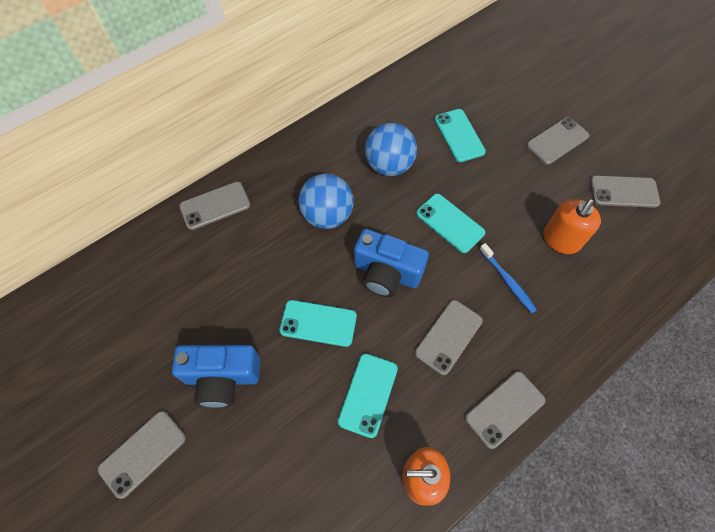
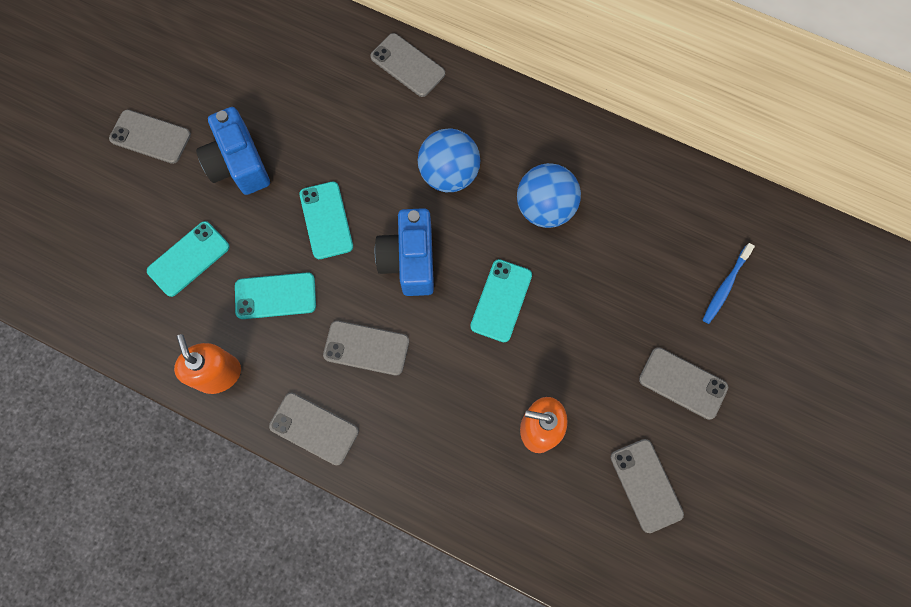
camera: 65 degrees right, 10 degrees up
(459, 135) = (628, 267): turquoise phone -> turquoise phone (189, 259)
(507, 281) = (458, 386): blue toothbrush -> blue toothbrush (725, 286)

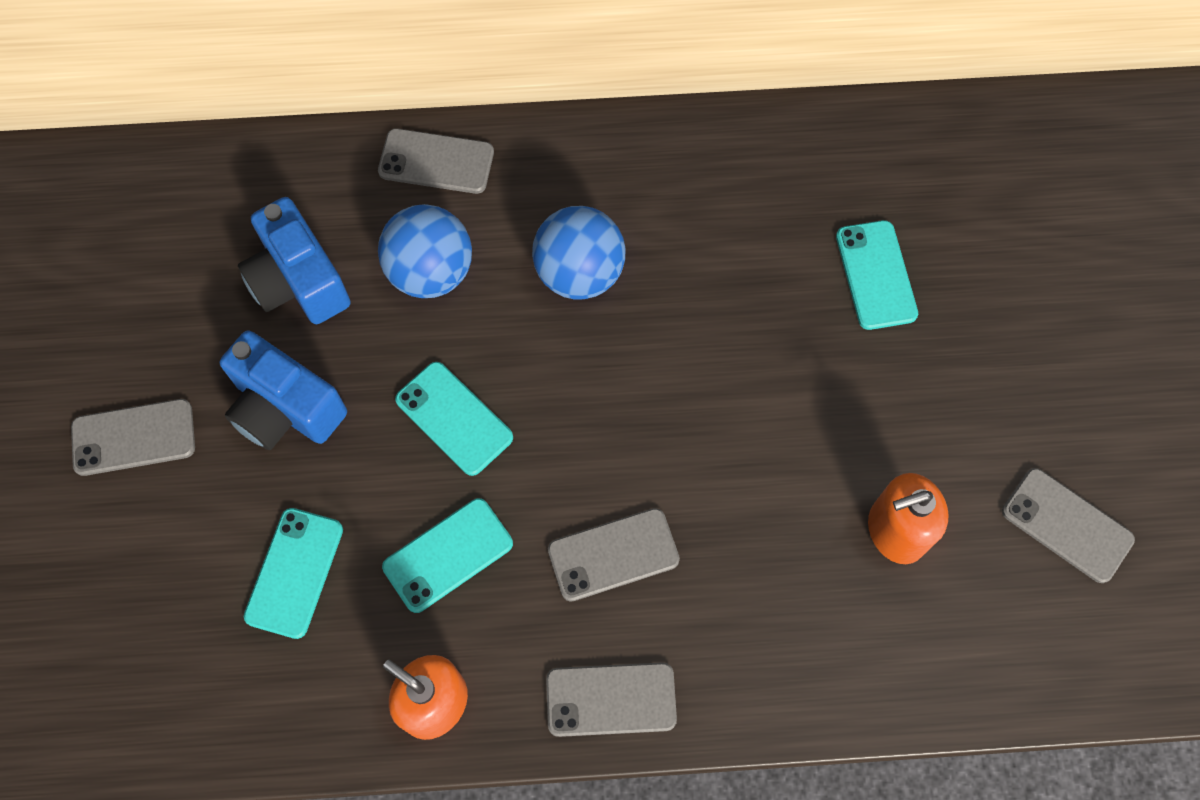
camera: 30 degrees left, 5 degrees down
(409, 260) = (598, 410): blue camera -> blue camera (298, 281)
(501, 300) = (748, 397): turquoise phone -> turquoise phone (876, 275)
(544, 208) = (728, 252): blue ball -> blue ball (431, 272)
(682, 383) = (1030, 376): grey phone -> none
(725, 286) = (1004, 231): blue toothbrush -> none

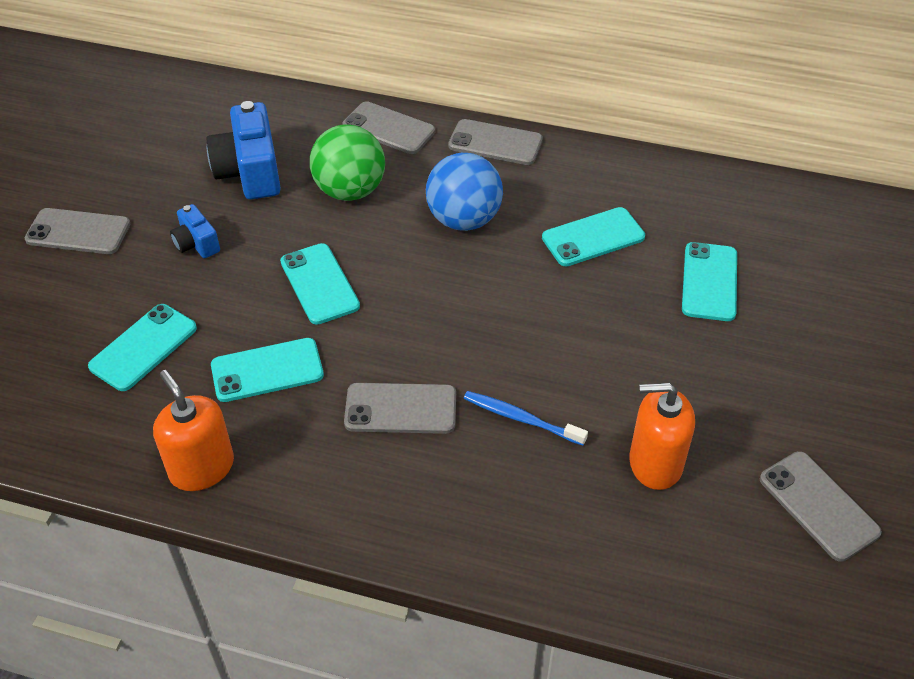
camera: 20 degrees right, 20 degrees down
(285, 408) = (196, 243): blue camera -> blue camera, size x0.54
(431, 272) = (350, 191): blue ball -> green ball
(611, 699) = (348, 511): grey phone -> grey phone (495, 143)
(731, 252) = (593, 237): none -> turquoise phone
(743, 523) = (521, 419): none -> blue toothbrush

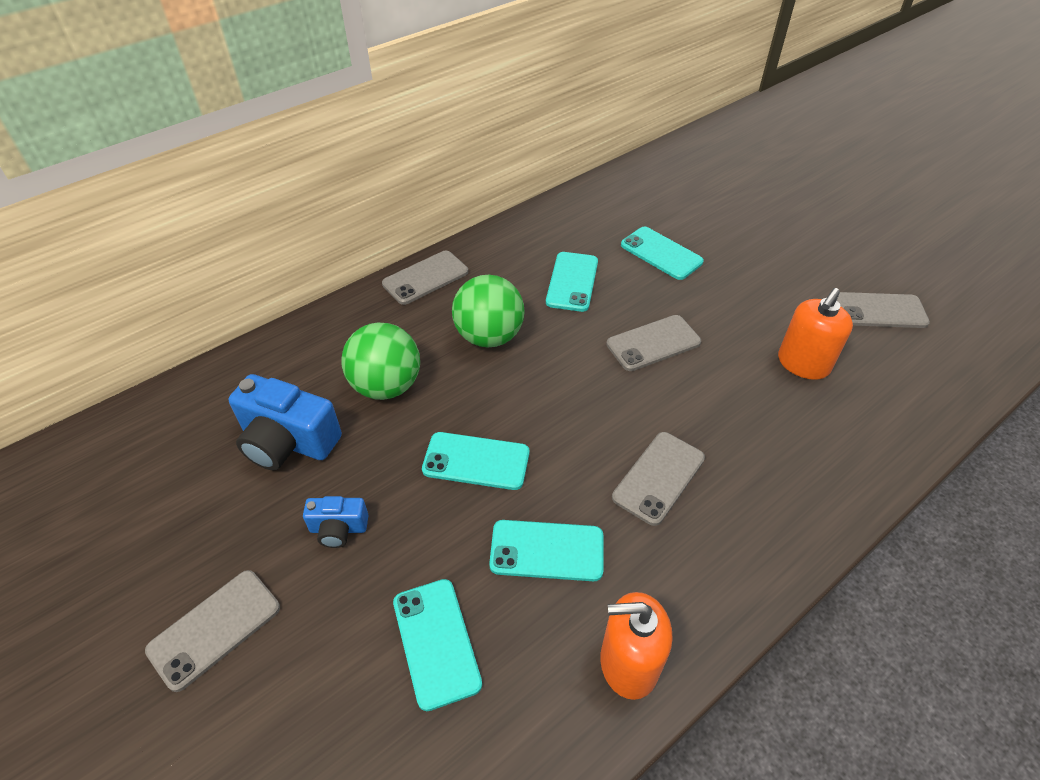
camera: 55 degrees left, 0 degrees up
(267, 370) = (547, 550): turquoise phone -> turquoise phone turned 75 degrees clockwise
(389, 128) = (340, 326): grey phone -> grey phone (653, 343)
(464, 220) = (489, 336): blue ball -> green ball
(521, 419) = (718, 410): blue toothbrush -> none

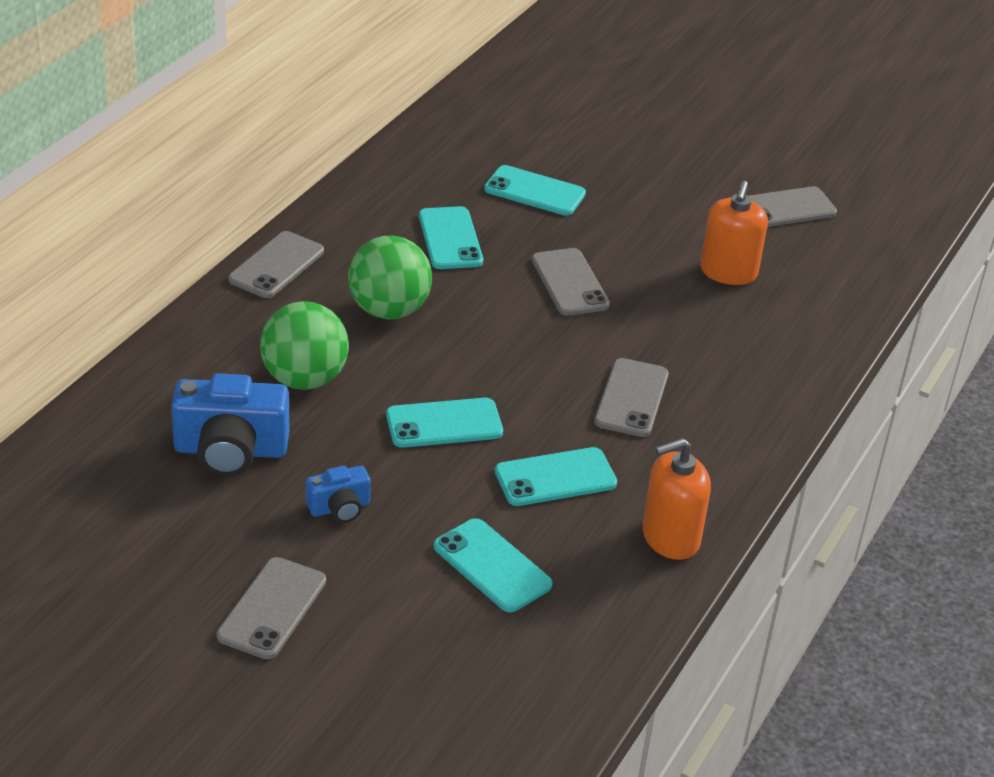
camera: 25 degrees left, 10 degrees down
(653, 343) = (569, 283): grey phone -> grey phone turned 60 degrees counterclockwise

